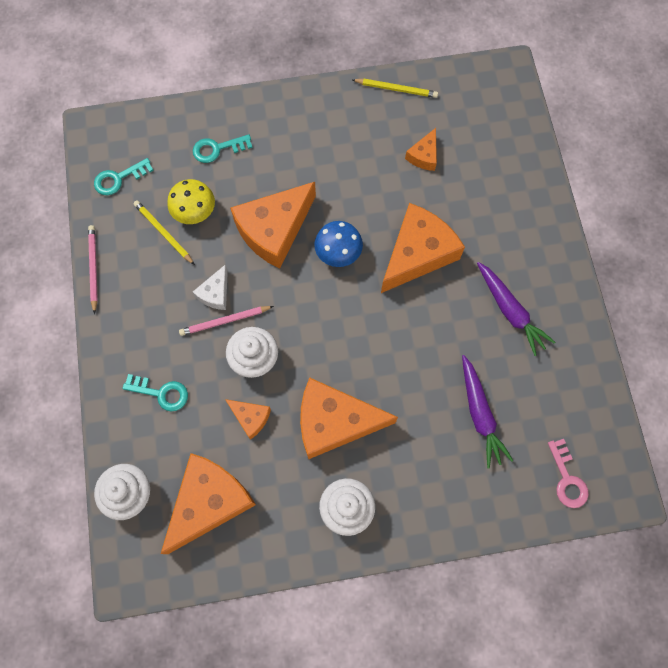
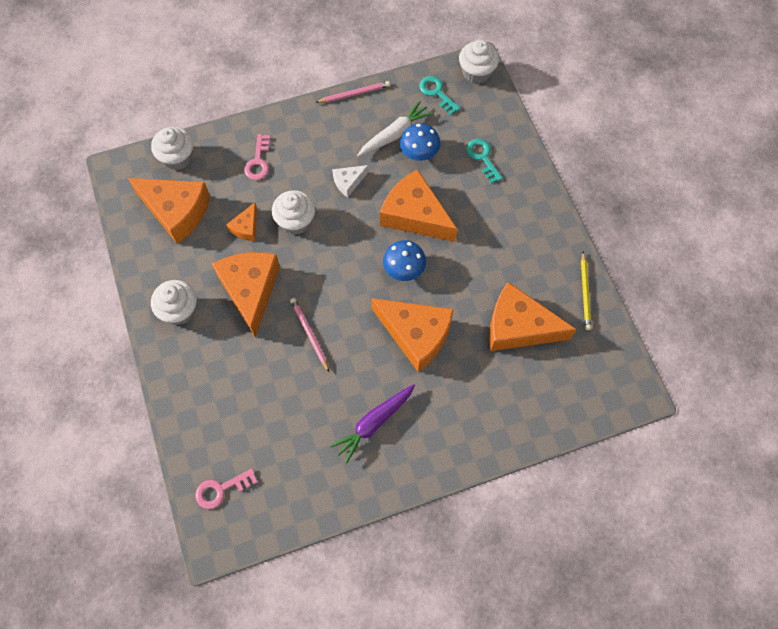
camera: 80 degrees right, 5 degrees down
(103, 133) = (476, 72): none -> white cupcake
(161, 393) = (258, 161): turquoise key -> pink key
(163, 233) = (395, 134): yellow pencil -> white carrot
(194, 211) = (419, 152): yellow mushroom -> blue mushroom
(215, 293) = (348, 182): white cheese -> white cheese turned 45 degrees counterclockwise
(225, 321) = (325, 194): pink pencil -> pink pencil (309, 334)
(424, 155) = (519, 327): orange cheese -> orange cheese, size x2.08
(480, 414) = (271, 407): purple carrot -> none

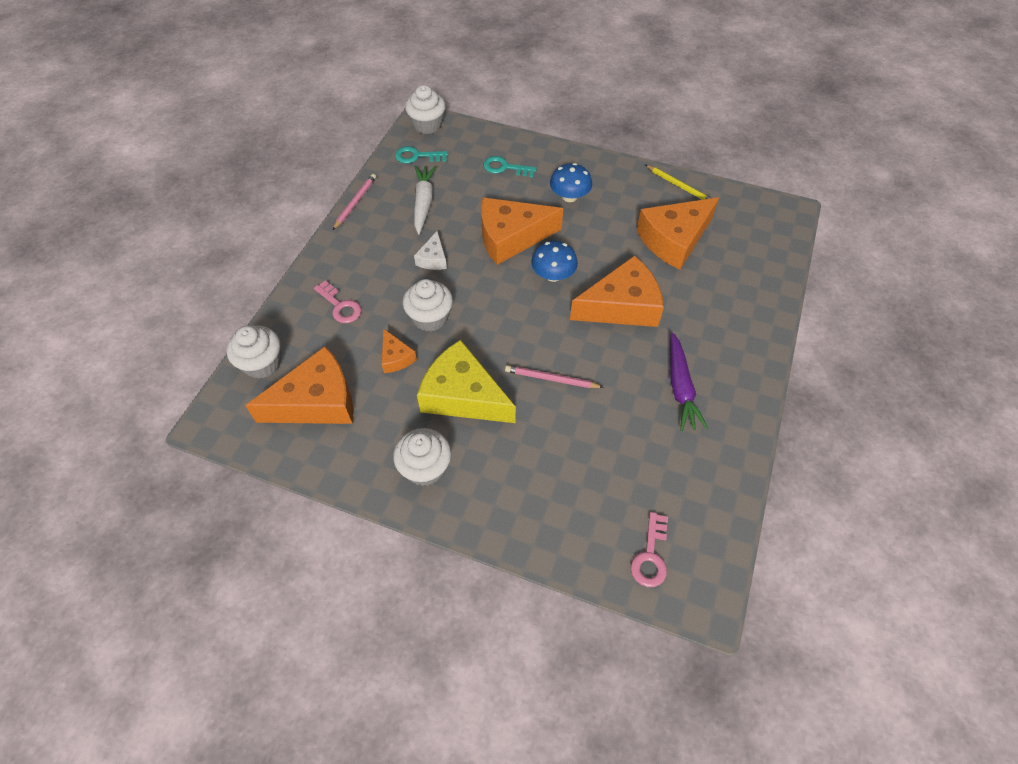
camera: 50 degrees left, 10 degrees down
(250, 290) = (463, 395): orange cheese -> yellow cheese
(419, 152) = (457, 199): blue mushroom -> blue mushroom (569, 196)

